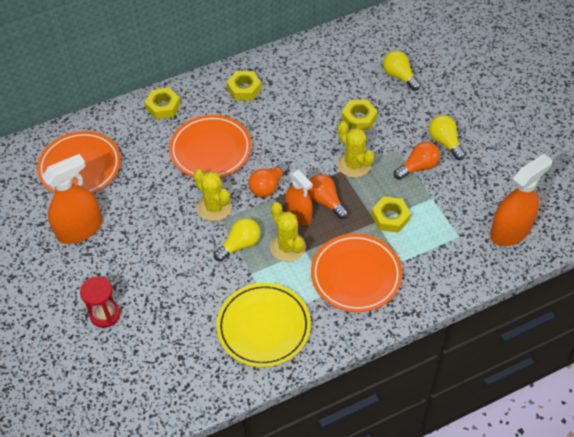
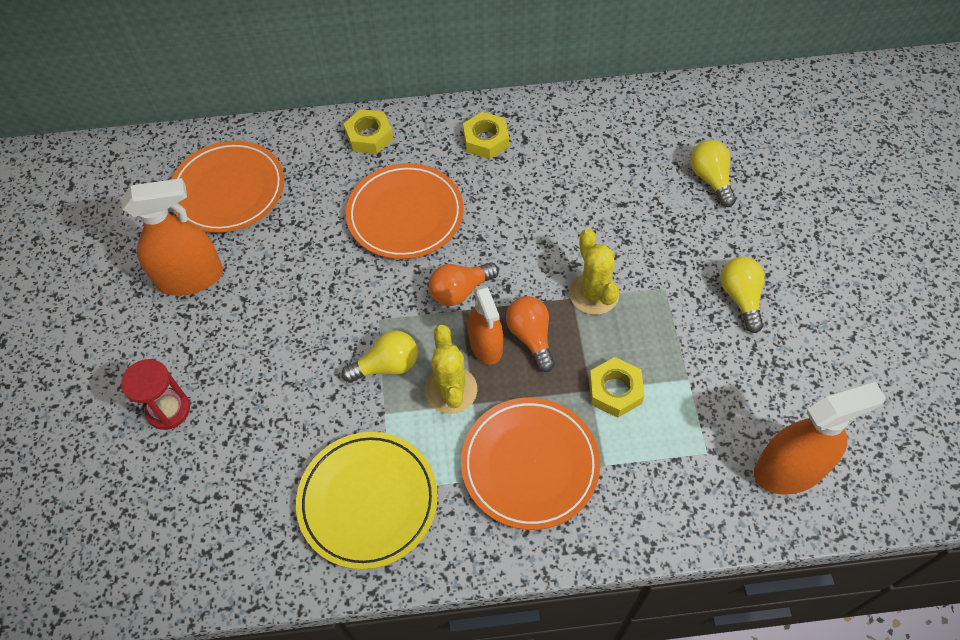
camera: 20 degrees right, 5 degrees up
(214, 207) = (376, 300): yellow cactus -> none
(359, 118) = (628, 226): yellow nut -> none
(418, 167) = (685, 325): orange light bulb -> none

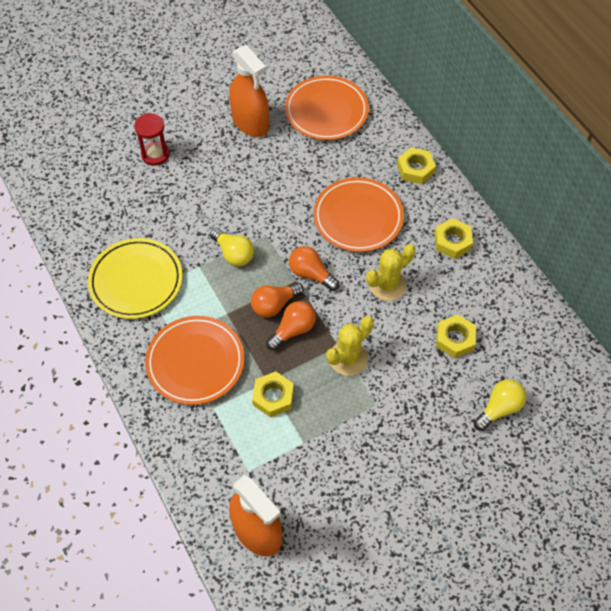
camera: 65 degrees right, 0 degrees up
(451, 390) = (231, 297): yellow cactus -> yellow cactus (387, 285)
(486, 345) = (274, 305): orange spray bottle -> orange light bulb
(611, 185) = (455, 339): none -> yellow nut
(740, 298) = (392, 461): yellow light bulb -> none

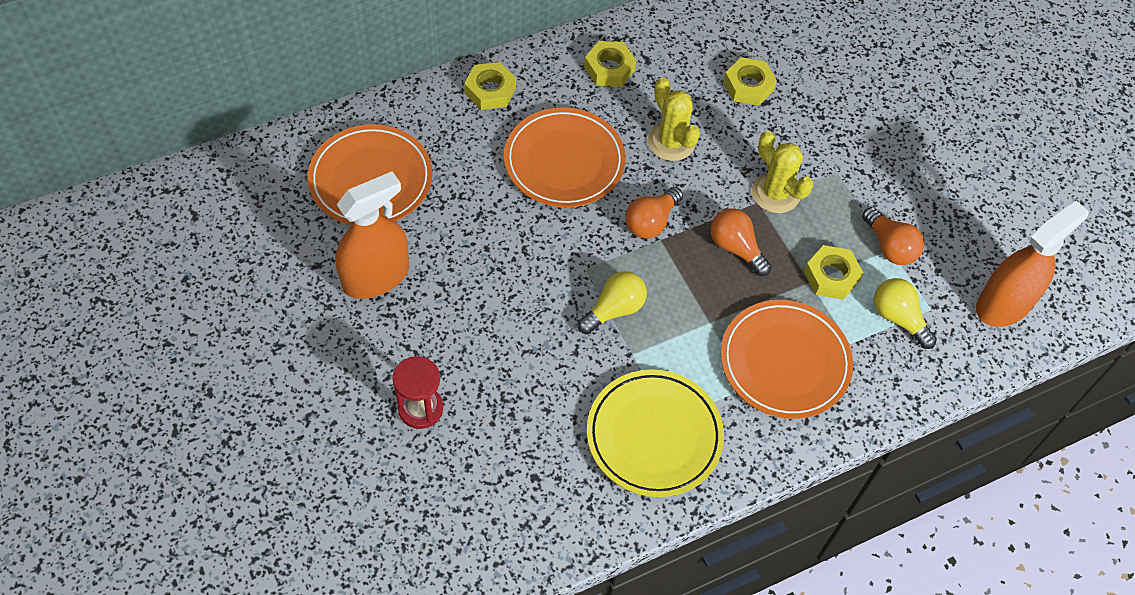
camera: 90 degrees left, 0 degrees up
(274, 305) = (698, 266): orange light bulb -> orange light bulb (889, 246)
(499, 409) = (837, 60): yellow light bulb -> yellow light bulb (898, 318)

